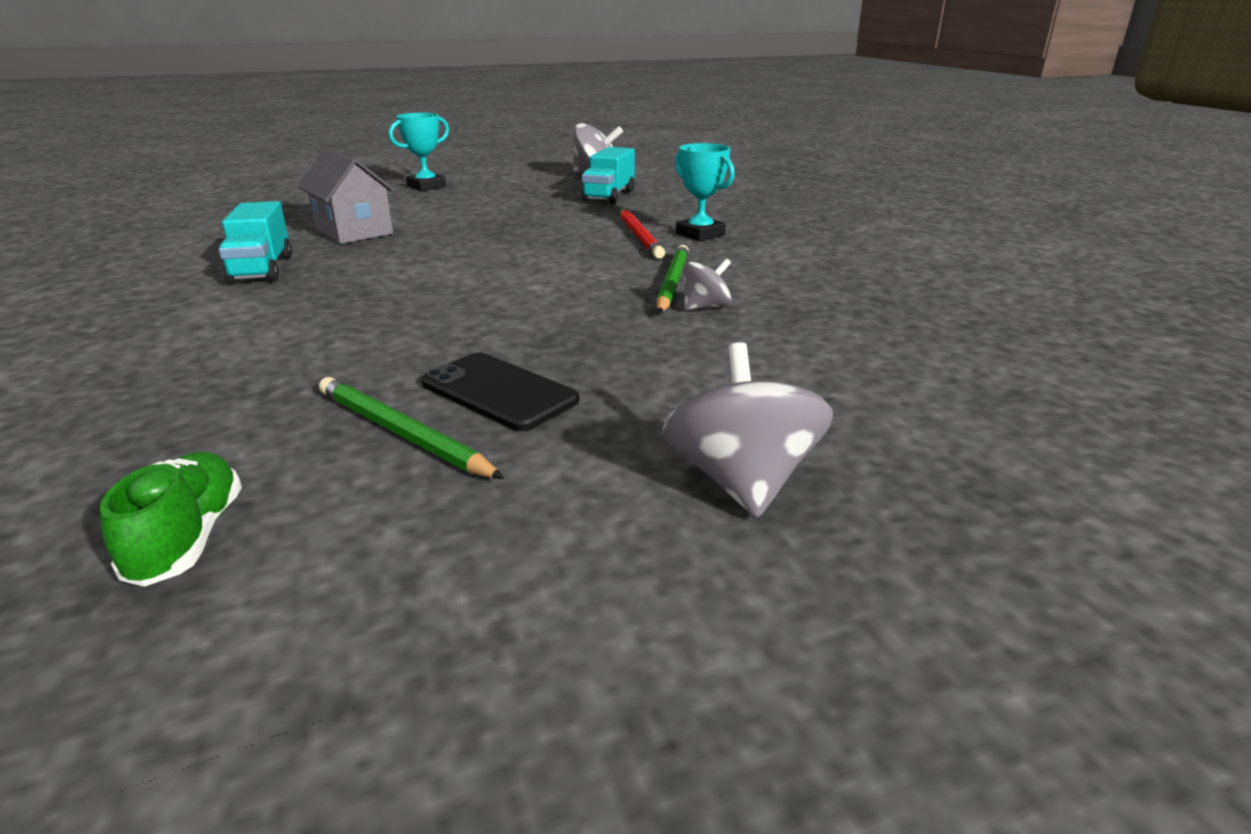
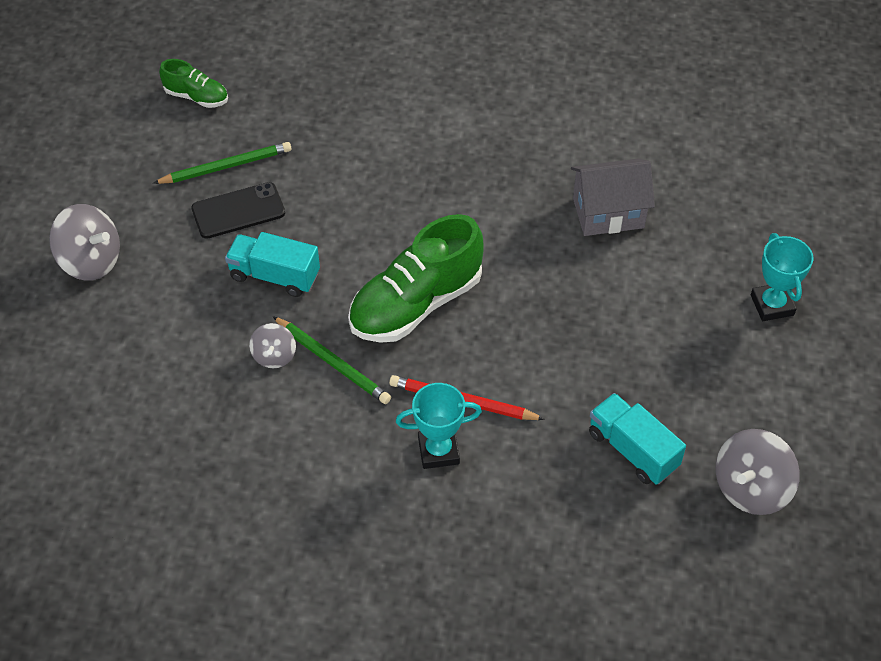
camera: 120 degrees right, 25 degrees up
(262, 269) = (531, 147): turquoise truck -> turquoise truck (275, 276)
(550, 269) = (416, 304): none -> green shoe

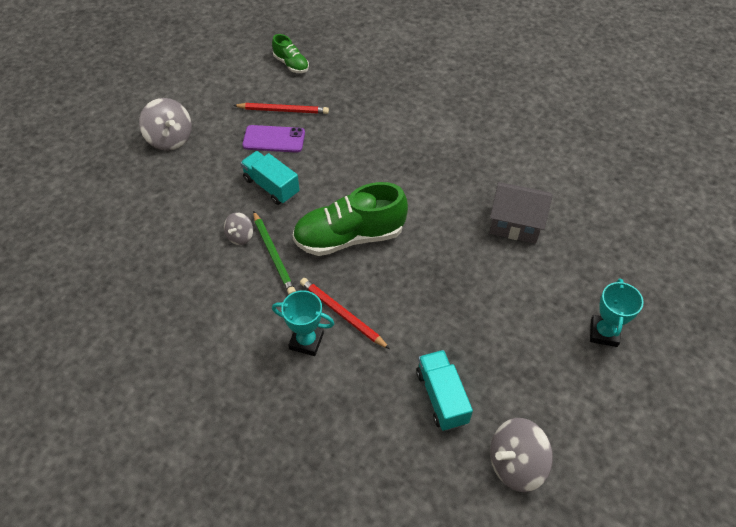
camera: 25 degrees right, 0 degrees up
(226, 166) = (283, 110): green pencil -> red pencil
(238, 211) = (274, 139): black phone -> purple phone

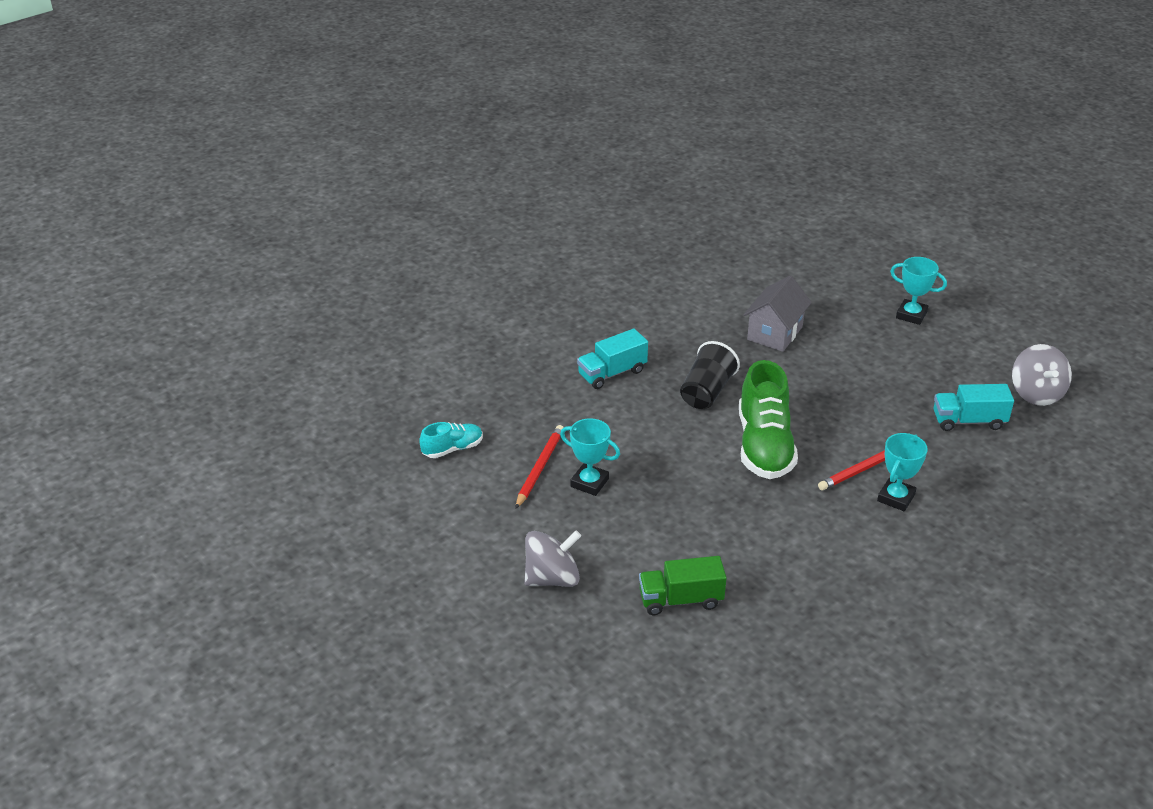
camera: 75 degrees left, 15 degrees down
(157, 211) = (681, 600): none -> green truck
(240, 236) = (742, 530): grey spinning top -> none
(271, 186) = (670, 495): turquoise truck -> turquoise truck (612, 373)
(274, 139) = (589, 483): purple phone -> turquoise trophy
(274, 254) = (775, 506): green pencil -> none
(291, 64) = (452, 449): green shoe -> turquoise shoe
(409, 189) = (706, 392): none -> black cup

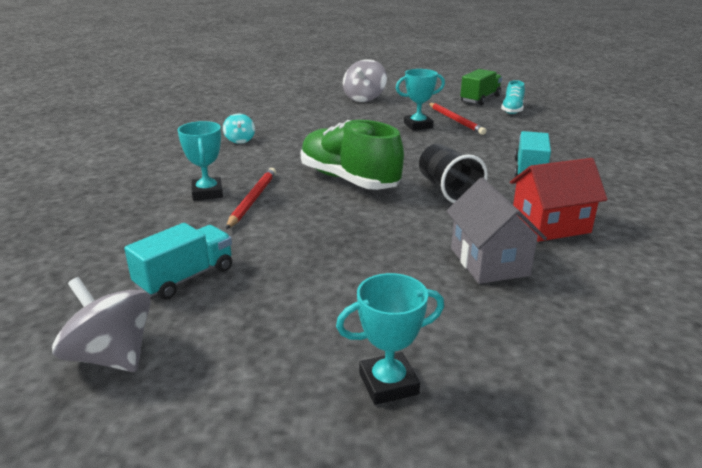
camera: 135 degrees right, 10 degrees down
(681, 600) = (290, 112): green truck -> green truck (480, 99)
(695, 331) = (550, 225): none -> red house
(796, 569) = (240, 140): none -> turquoise spinning top

